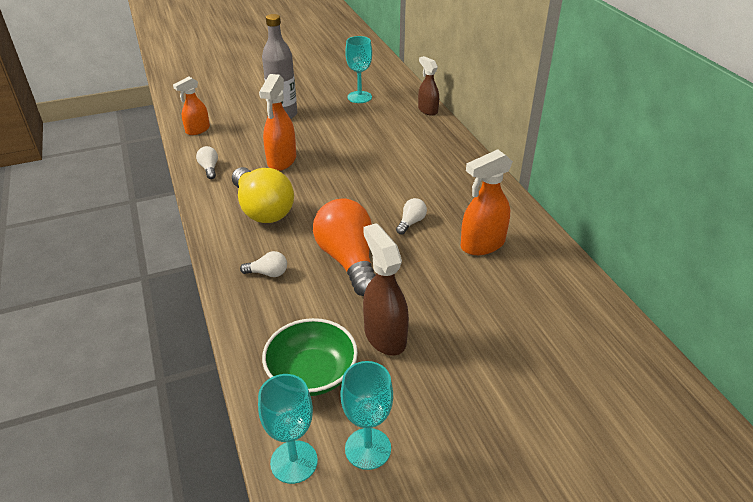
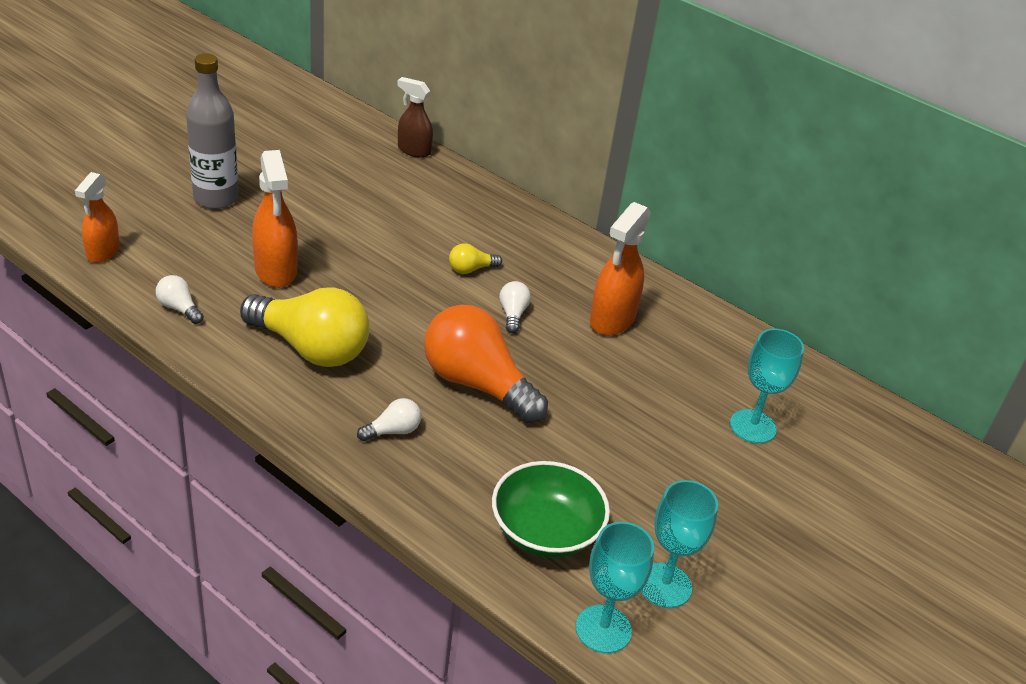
camera: 35 degrees left, 0 degrees up
(359, 97) = (305, 148): turquoise goblet -> turquoise goblet (752, 426)
(385, 336) = (589, 461): brown spray bottle -> none
(405, 187) = (471, 269): none -> yellow light bulb

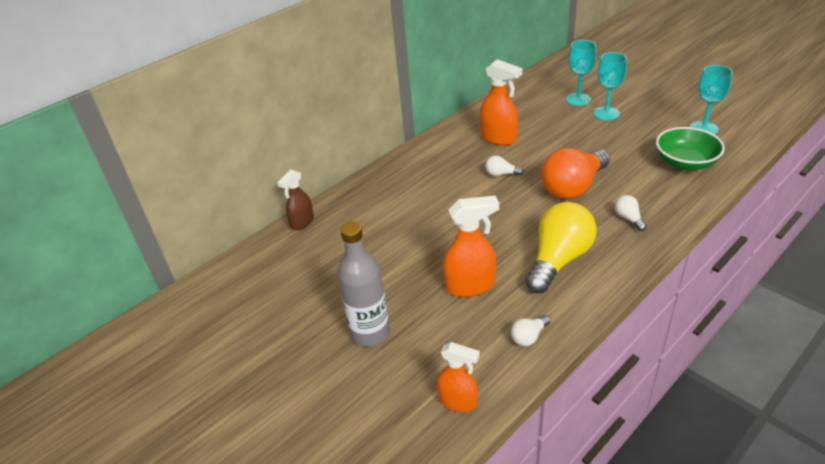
camera: 75 degrees left, 0 degrees up
(471, 269) = (455, 191): yellow light bulb -> none
(603, 629) = (742, 146): turquoise goblet -> turquoise goblet (606, 113)

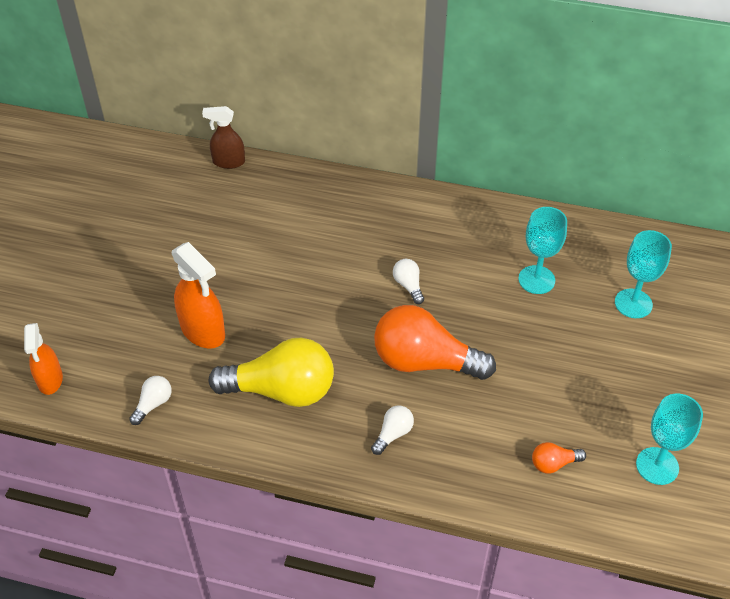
camera: 55 degrees right, 10 degrees up
(370, 333) = (103, 283): grey bottle -> none
(499, 138) = (481, 256): orange spray bottle -> none
(529, 336) = (153, 404): white light bulb -> white light bulb turned 105 degrees clockwise
(606, 113) = (618, 345): turquoise goblet -> turquoise goblet (536, 280)
(685, 162) = (553, 464): green bowl -> orange light bulb

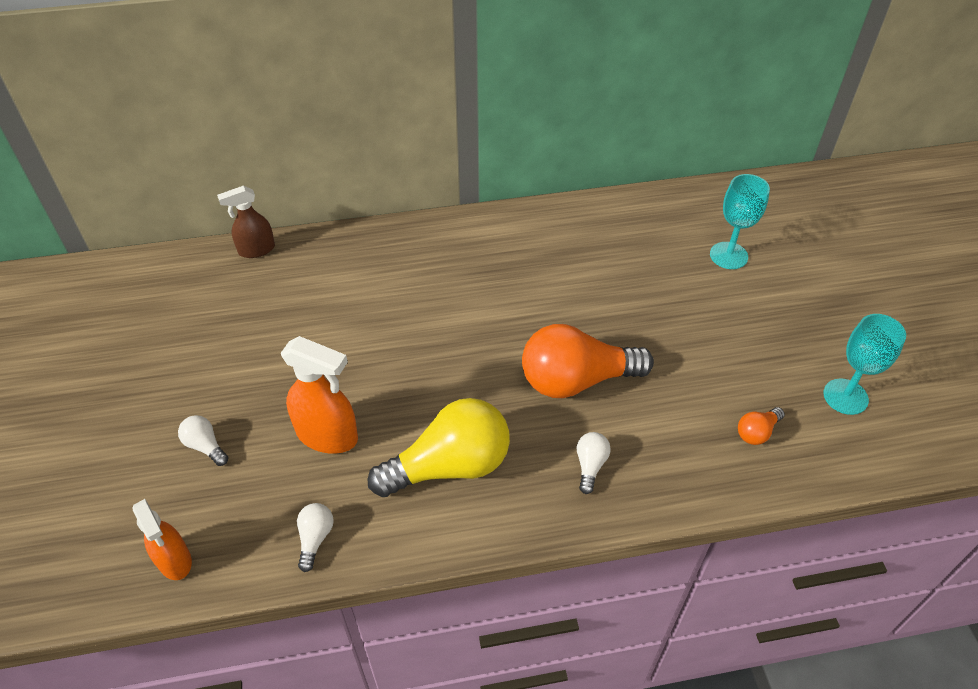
camera: 25 degrees left, 0 degrees up
(408, 286) = (515, 311): white light bulb -> white light bulb (205, 446)
(536, 280) = (631, 263): turquoise goblet -> none

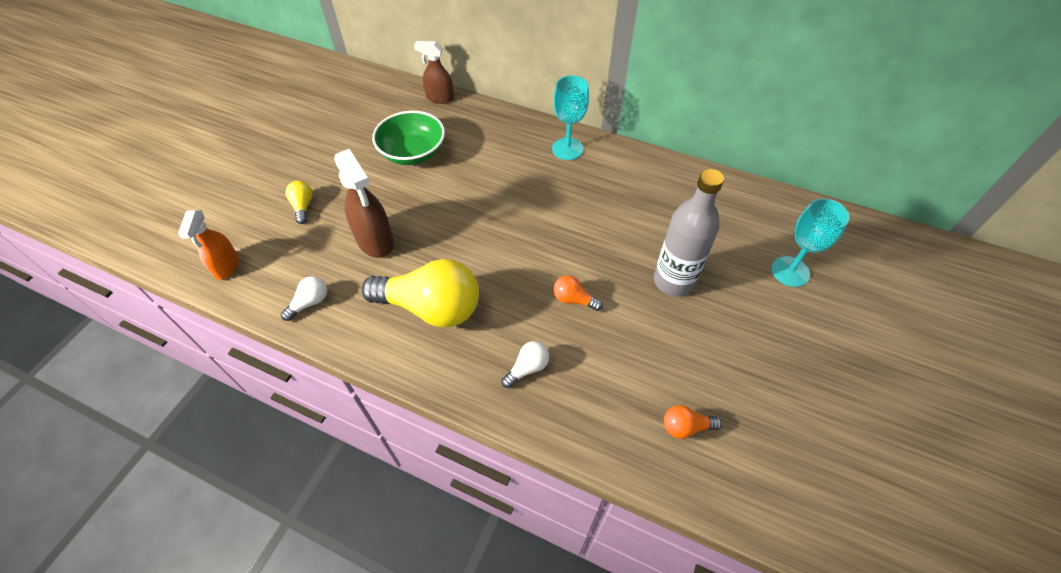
camera: 35 degrees right, 5 degrees up
(205, 446) = (303, 206): white light bulb -> yellow light bulb
(281, 323) = (413, 153): none -> green bowl
(328, 435) = (375, 241): orange spray bottle -> brown spray bottle
(576, 380) = (573, 299): orange light bulb -> orange light bulb, size x0.43
(646, 315) = (673, 281): none -> grey bottle
(845, 396) = (797, 448): turquoise goblet -> turquoise goblet (567, 149)

